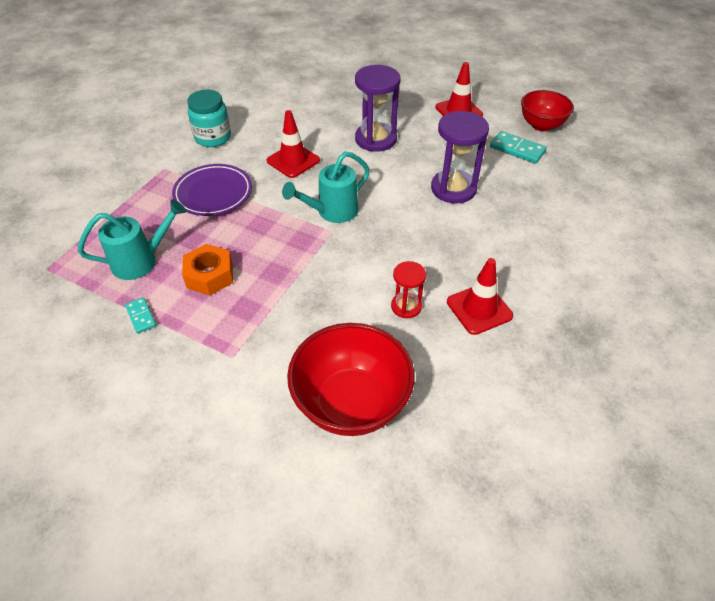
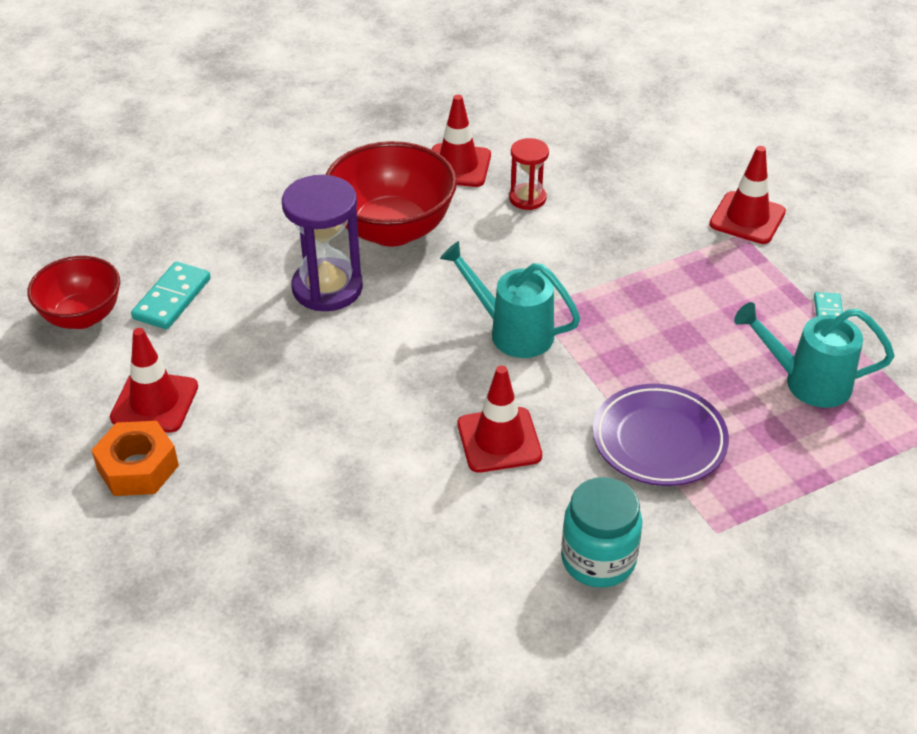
camera: 145 degrees left, 5 degrees down
(209, 275) = (725, 324): orange nut -> orange nut (138, 467)
(235, 375) = (747, 218): none -> red traffic cone
(332, 212) = (512, 332): turquoise watering can -> turquoise watering can turned 150 degrees counterclockwise
(351, 403) = (650, 156): red bowl -> red bowl (392, 229)
(375, 139) = (339, 416): purple hourglass -> none
(517, 149) = (172, 298): turquoise domino -> turquoise domino turned 45 degrees clockwise

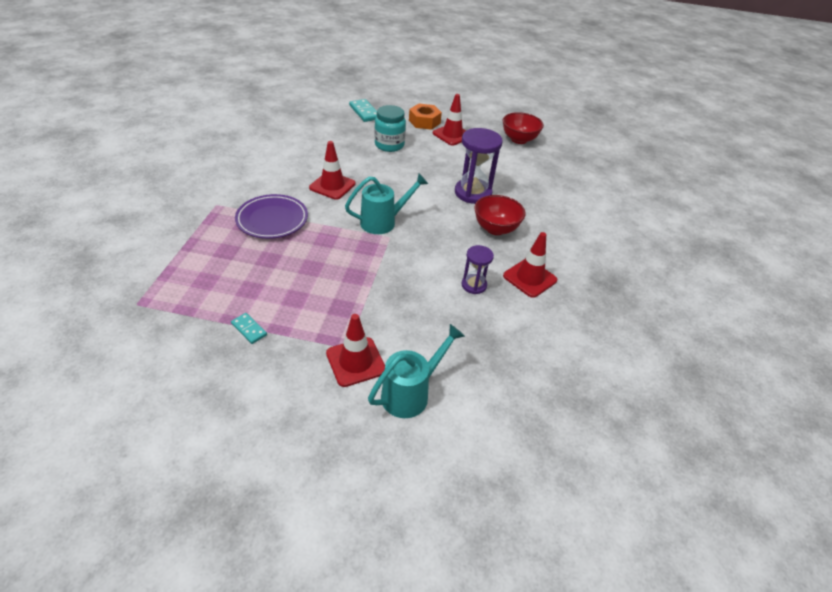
camera: 125 degrees right, 0 degrees up
(172, 298) = (508, 159): turquoise domino -> turquoise domino (364, 112)
(392, 229) = (495, 229): red bowl -> red bowl, size x0.64
(527, 198) = (474, 285): red hourglass -> purple hourglass
(598, 560) = (252, 175): turquoise jar -> turquoise jar (389, 145)
(807, 382) = (229, 284): turquoise watering can -> turquoise watering can (411, 393)

